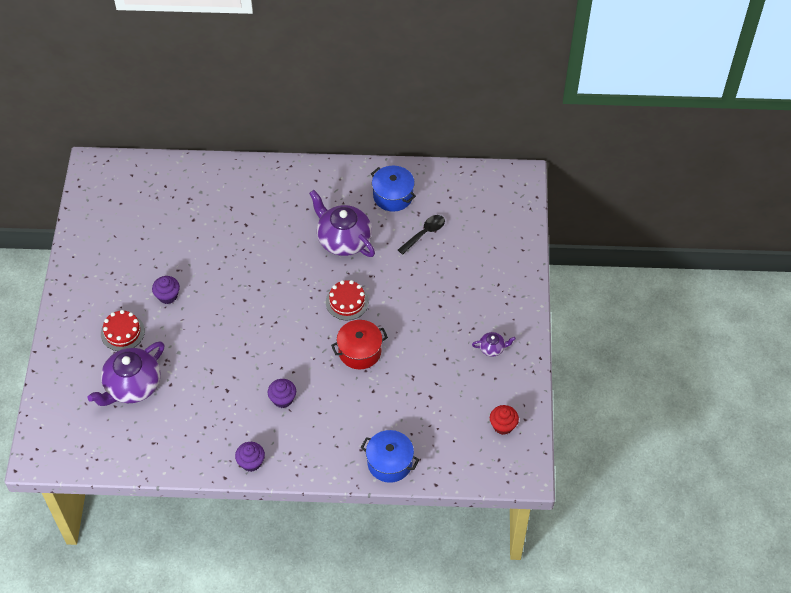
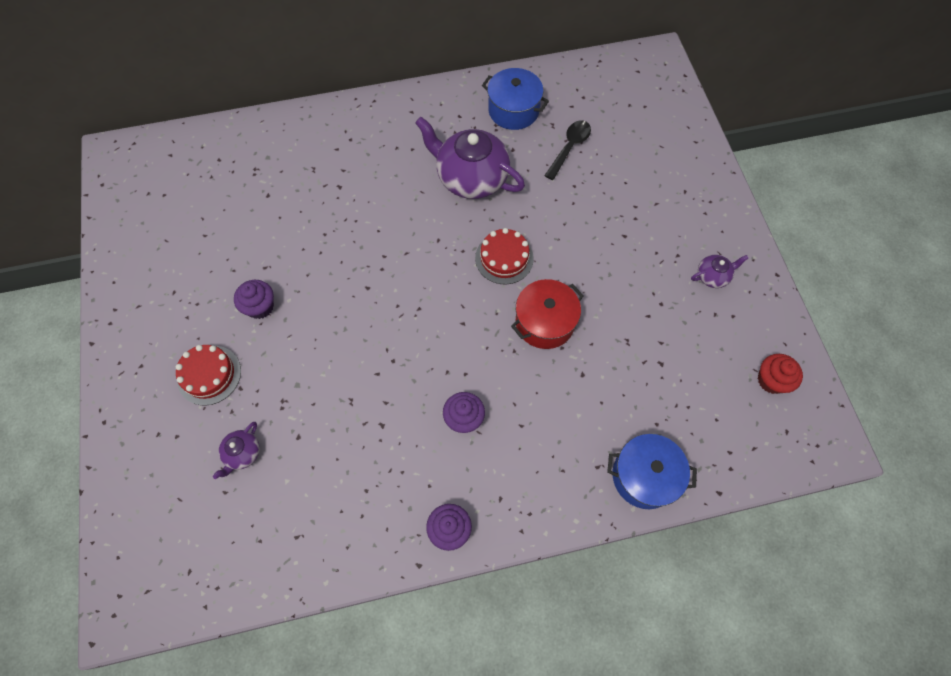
camera: 15 degrees left, 10 degrees up
(132, 386) = (242, 453): purple teapot -> purple teapot, size x0.45

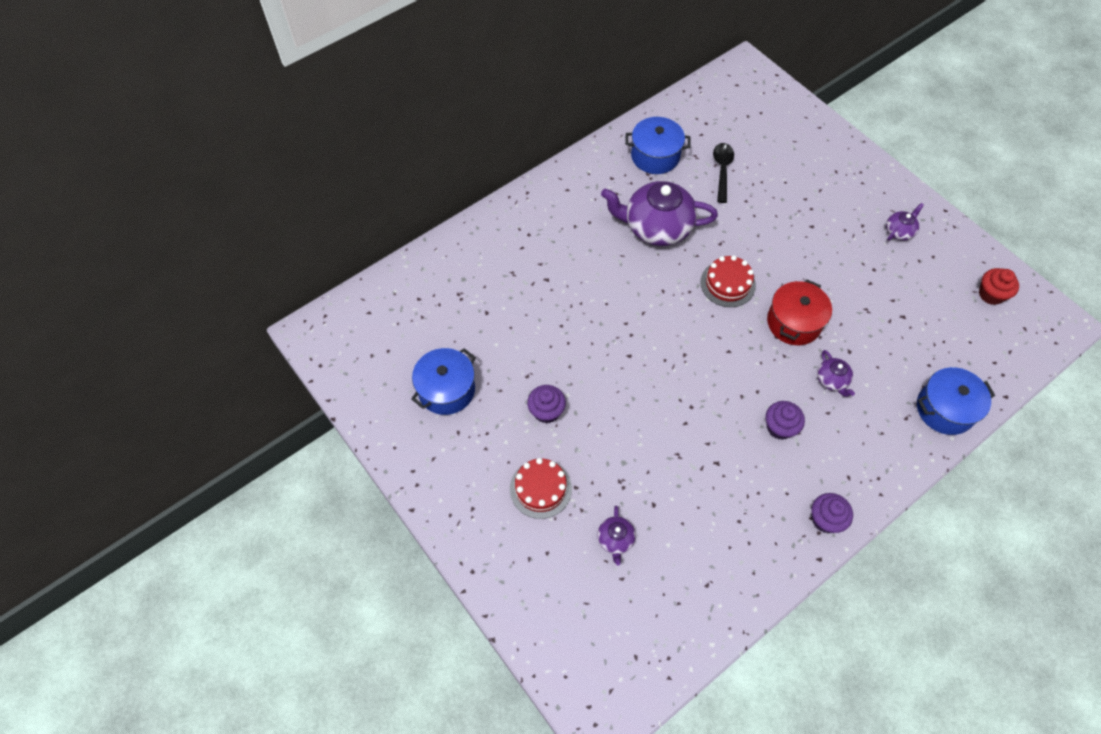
camera: 25 degrees left, 5 degrees down
(189, 250) = (446, 390): none -> blue pot
(546, 395) = (832, 380): none -> purple teapot

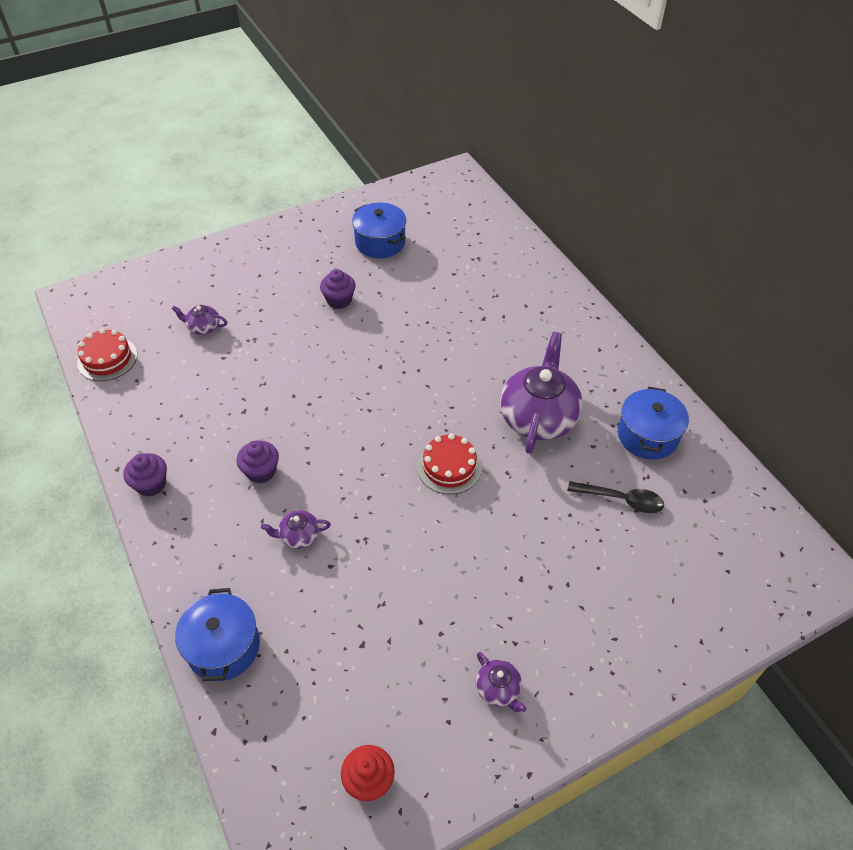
camera: 100 degrees right, 10 degrees down
(540, 488) = (268, 288): red cake -> red cake (107, 359)
(794, 322) = (383, 519): red pot -> none

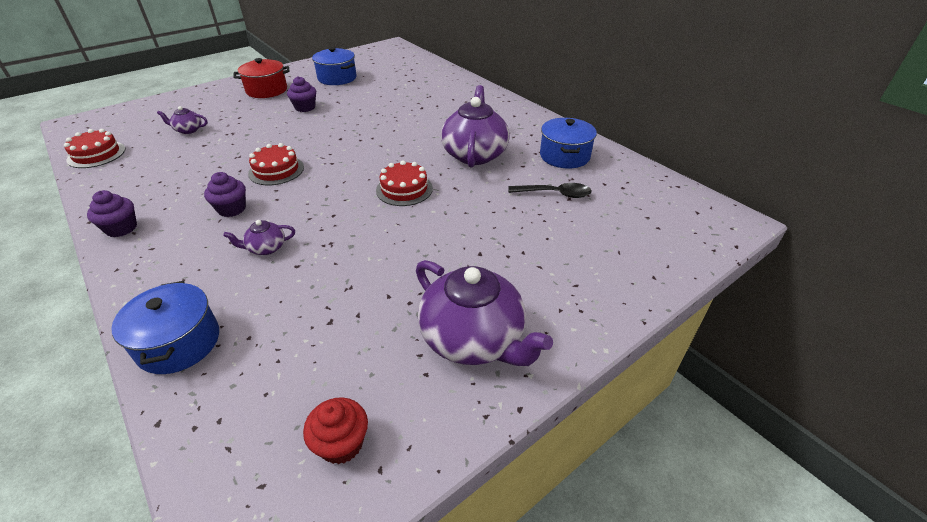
camera: 10 degrees left, 10 degrees down
(292, 258) = (267, 90): none -> red pot
(306, 414) = (276, 170): none -> red cake
(498, 689) = (473, 339): purple teapot -> purple teapot, size x2.21

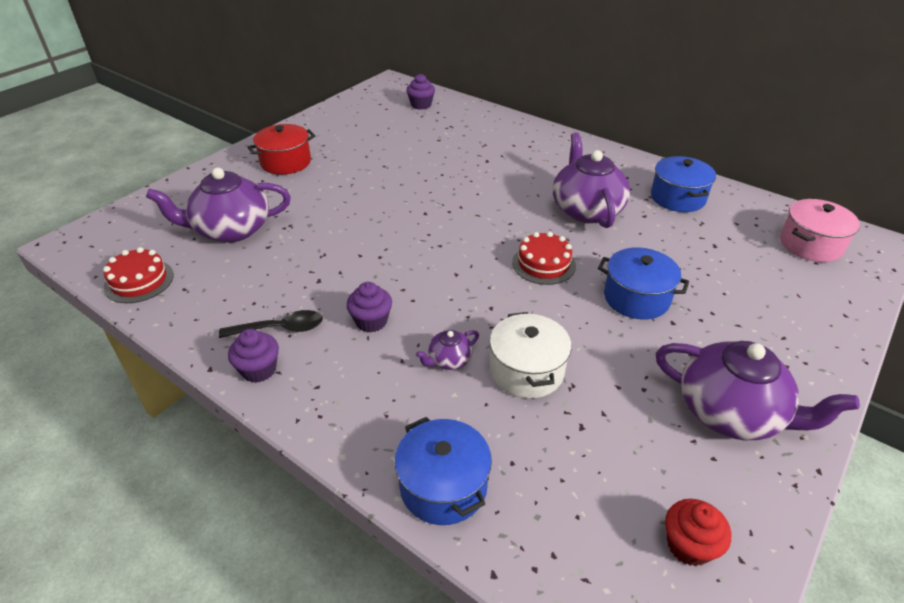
camera: 15 degrees left, 0 degrees up
(188, 130) = (231, 230): purple teapot -> purple teapot, size x2.21
(276, 170) = (383, 265): red cake -> none
(305, 107) = (352, 179): purple cupcake -> purple cupcake (421, 105)
(321, 268) = (527, 371): none -> white pot
(337, 78) = (359, 135): blue pot -> blue pot (636, 298)
(555, 194) = (698, 243): black spoon -> black spoon (280, 329)
(664, 211) = (810, 244): none -> pink pot

